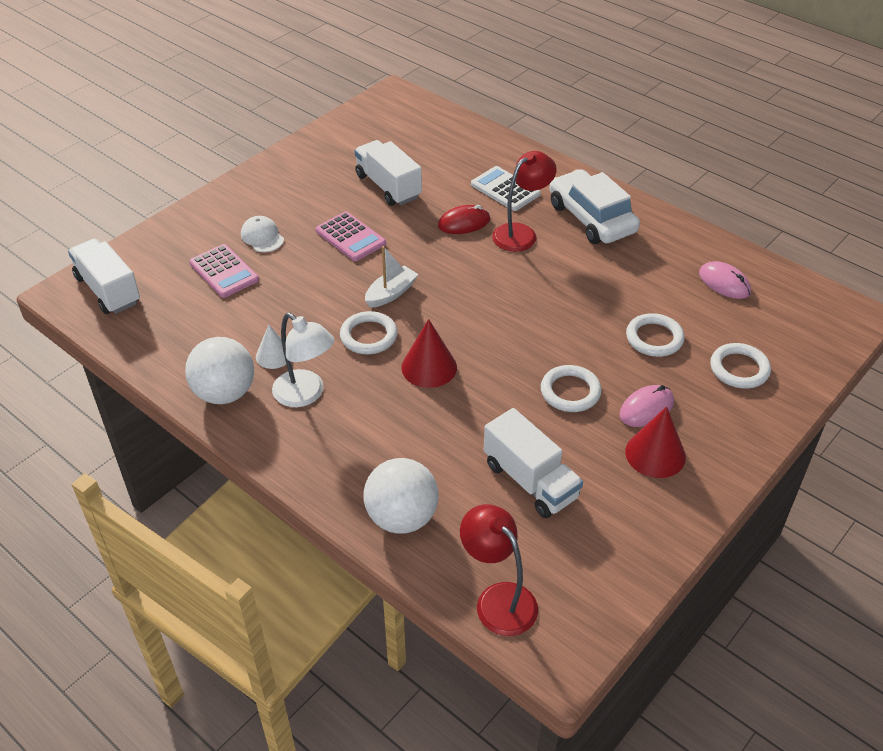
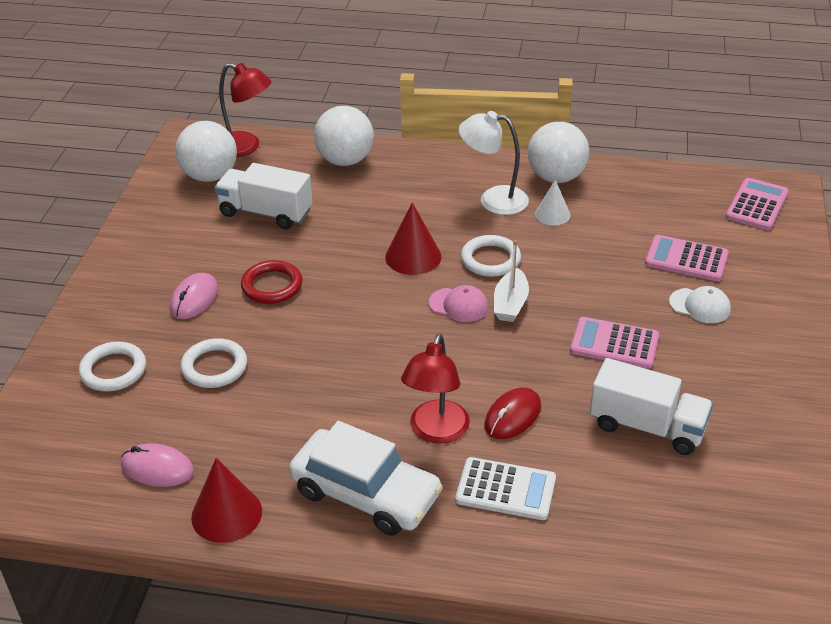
camera: 150 degrees right, 5 degrees down
(108, 290) = (756, 205): white truck -> pink calculator
(430, 309) = (458, 305): none -> pink cap
(564, 567) = (210, 176): none -> white ball
(570, 392) = (272, 286): white ring -> red ring
(655, 454) = (171, 267): red cone -> red cone (226, 514)

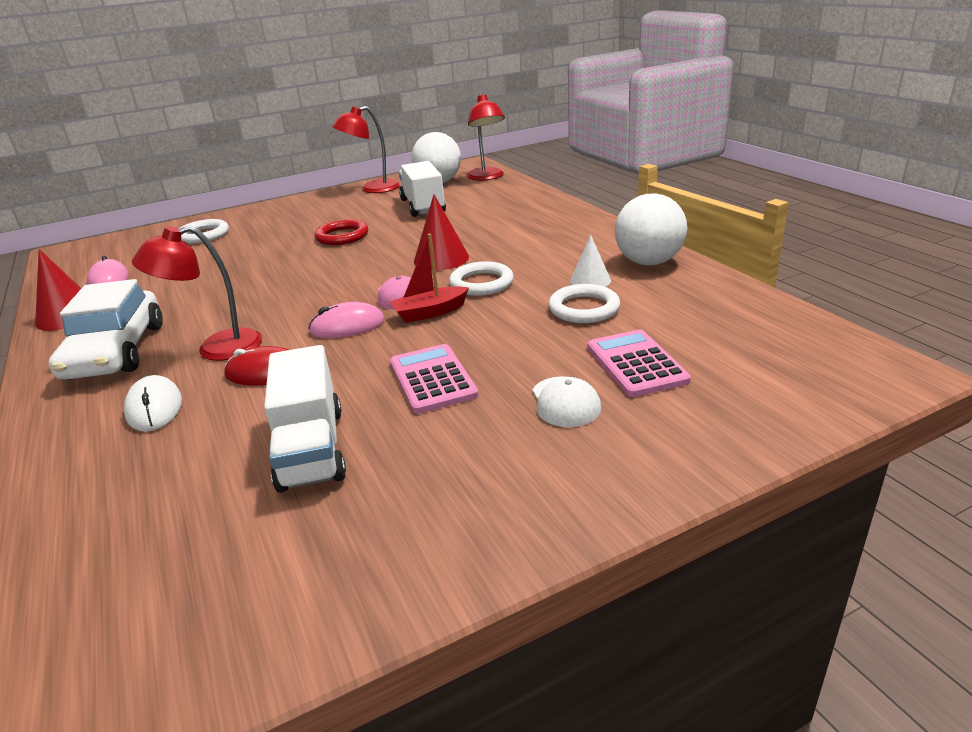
camera: 55 degrees right, 10 degrees down
(156, 218) = (372, 189): none -> red lamp
(194, 299) = (300, 225): pink mouse -> pink mouse (347, 326)
(214, 367) = (232, 255): white ring -> white ring (584, 308)
(345, 160) = (524, 200): white ball -> none
(493, 199) = (567, 254): white lamp -> none
(505, 489) = (154, 408): white calculator -> white mouse
(510, 304) = (430, 312): white boat -> red boat
(756, 205) = (819, 366): pink calculator -> none

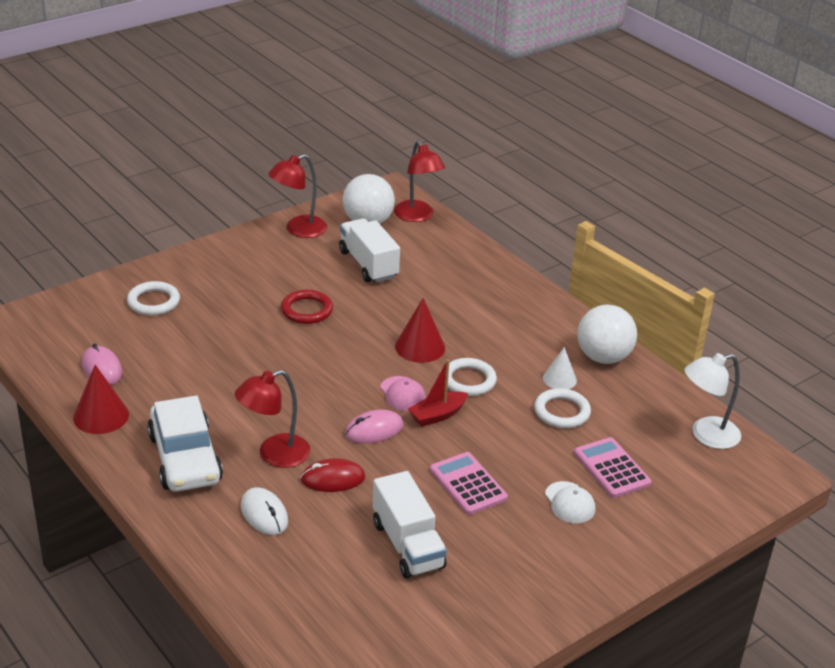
camera: 15 degrees left, 5 degrees up
(776, 330) = (706, 435): none -> white lamp

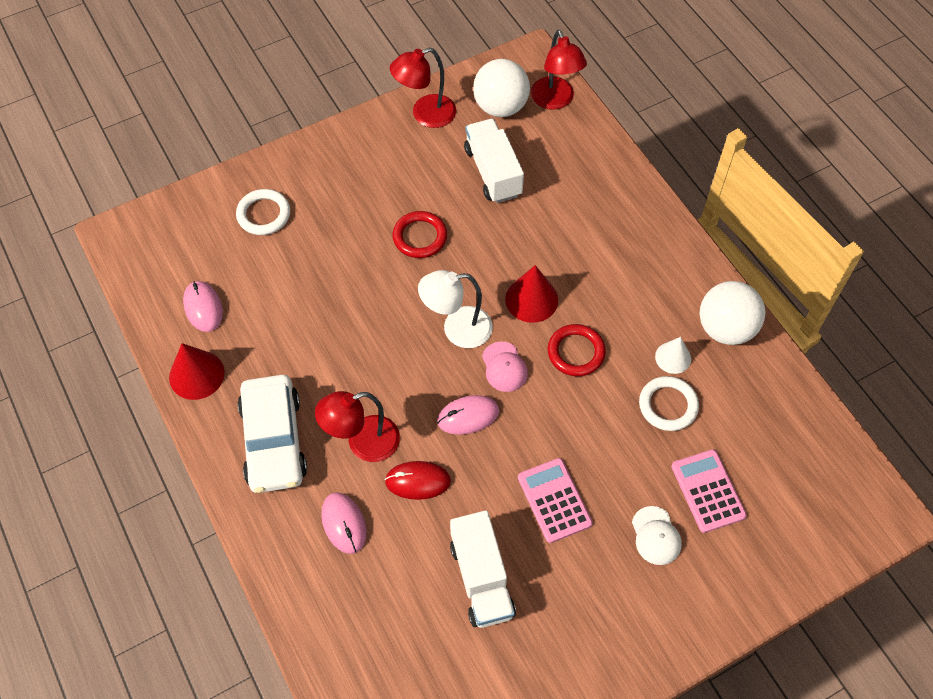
camera: 10 degrees right, 25 degrees up
(264, 514) = (344, 523): white mouse -> pink mouse
(437, 415) = (536, 400): red boat -> none
(468, 380) = (576, 352): white ring -> red ring
(706, 435) = (817, 452): white lamp -> white lamp (457, 329)

